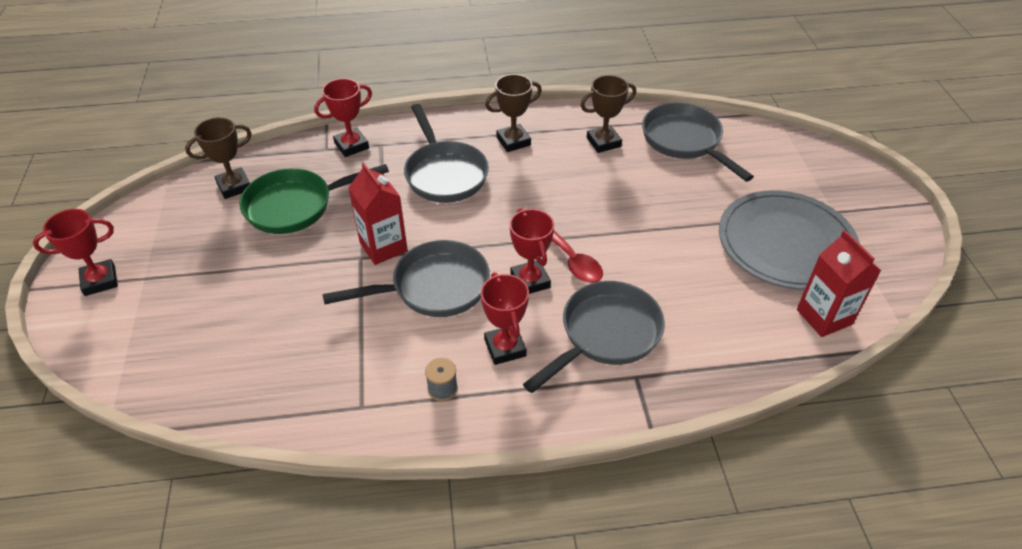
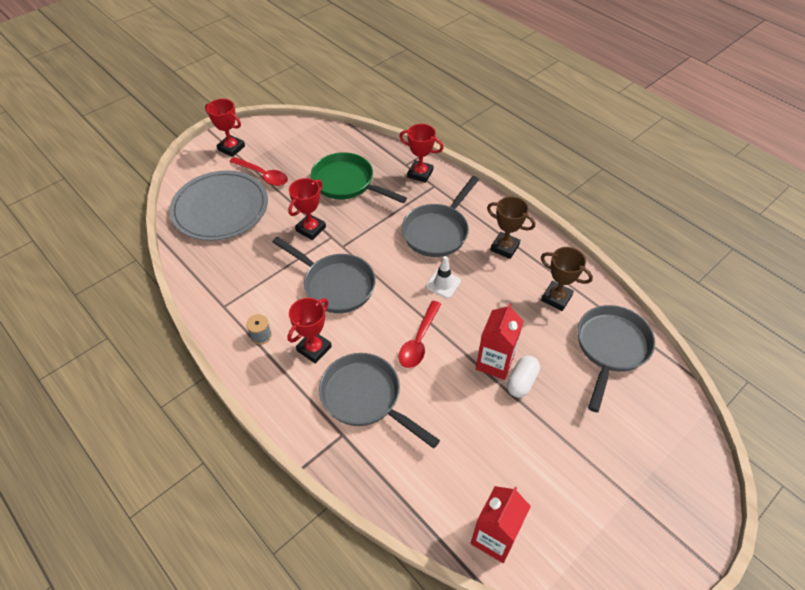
camera: 55 degrees right, 5 degrees up
(190, 272) = (263, 175): none -> red spoon
(234, 186) = (339, 149): brown trophy -> none
(383, 247) = (348, 242): red carton -> red carton (494, 362)
(515, 204) = (443, 284): none -> white traffic cone
(530, 281) = (380, 330): red trophy -> red trophy (311, 229)
(605, 334) = (365, 398): grey pan -> grey pan turned 150 degrees counterclockwise
(676, 213) = (521, 382): none -> white capsule
(786, 243) = (556, 474): grey plate -> grey plate (220, 208)

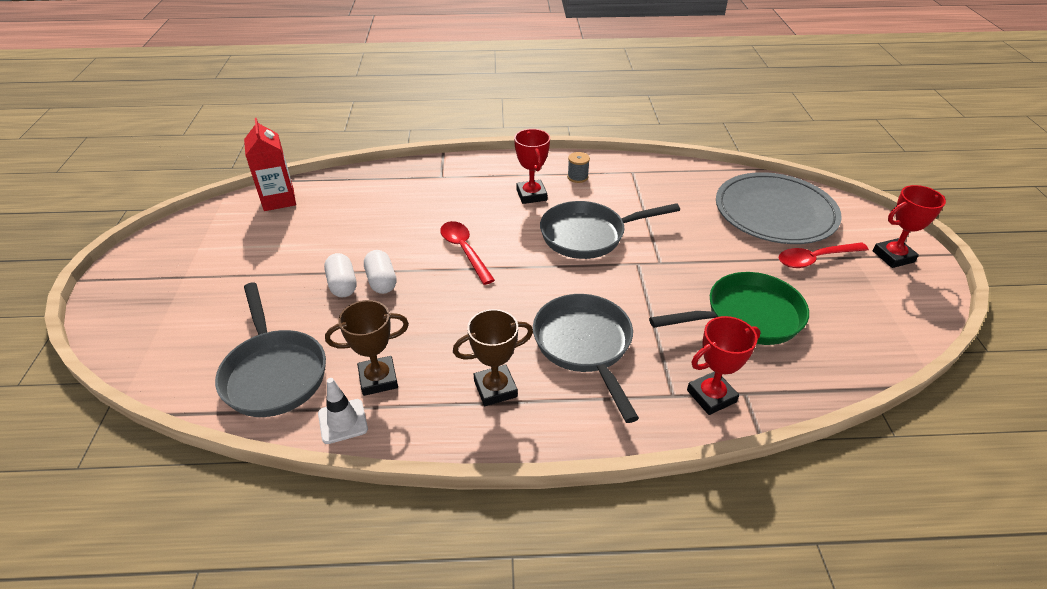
camera: 130 degrees right, 10 degrees down
(311, 229) = (686, 254): red trophy -> none
(365, 398) = (453, 198): grey pan -> none
(443, 284) = (506, 303): white traffic cone -> white traffic cone (343, 421)
(494, 362) = (381, 281): red carton -> white capsule

